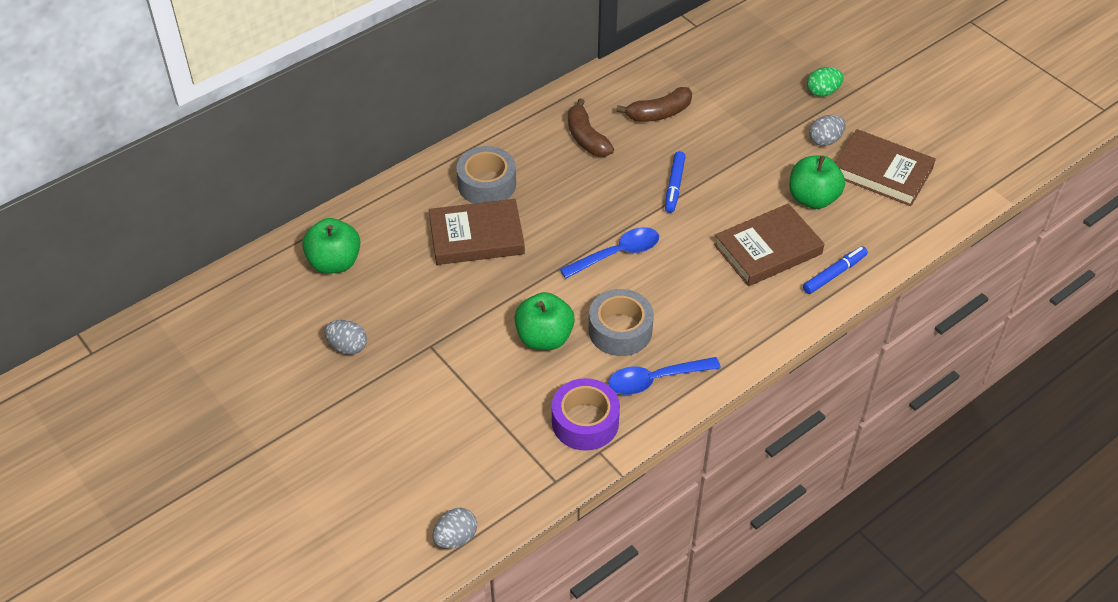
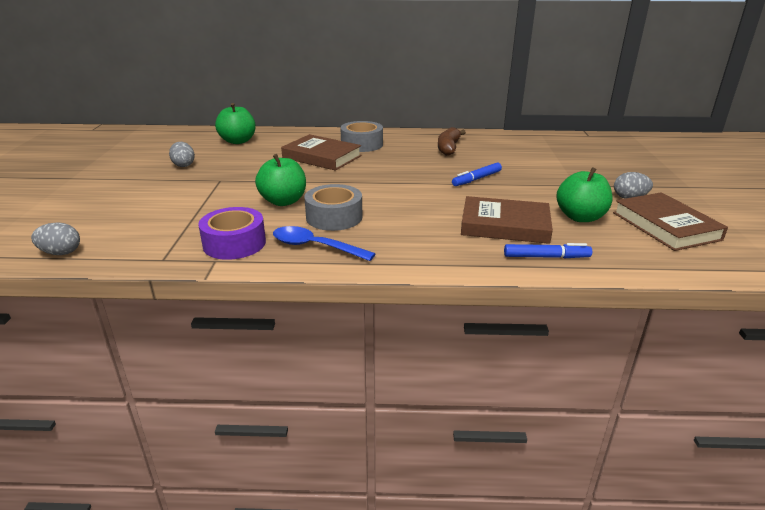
camera: 40 degrees right, 20 degrees down
(617, 254) = (391, 189): blue spoon -> none
(659, 113) = (511, 153): brown banana -> none
(822, 92) = (656, 179): green egg -> none

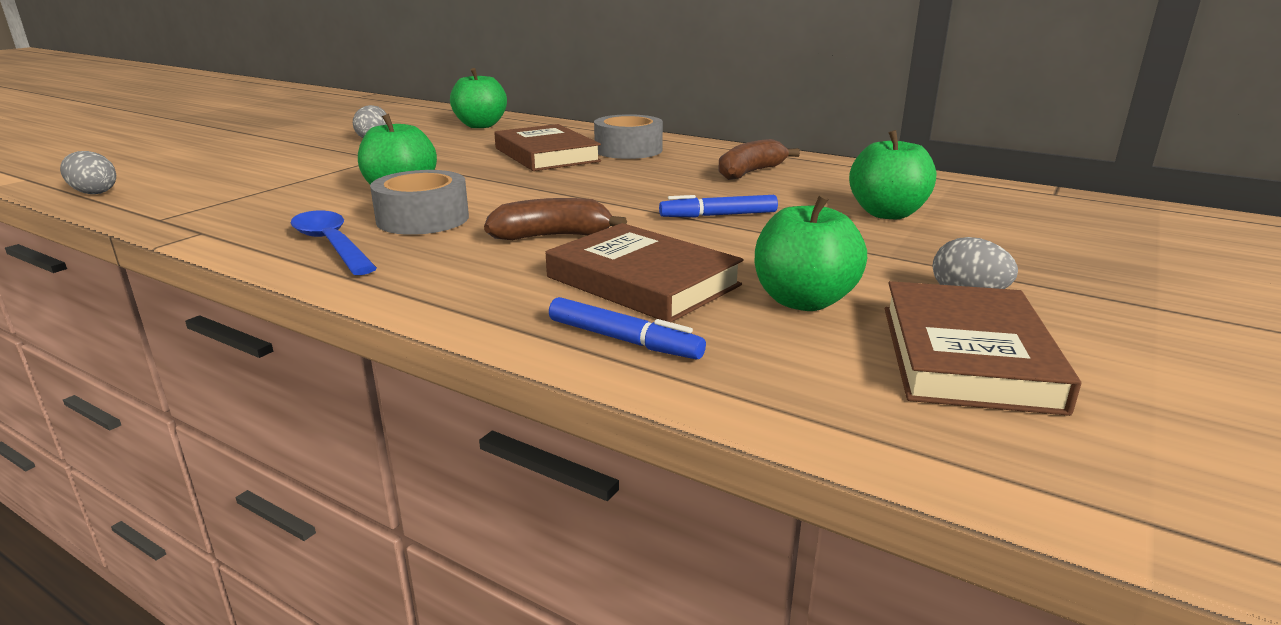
camera: 30 degrees right, 5 degrees down
(234, 243) = (256, 220): purple tape -> none
(421, 211) = (552, 236): none -> brown banana
(543, 161) = (887, 214): none -> green apple

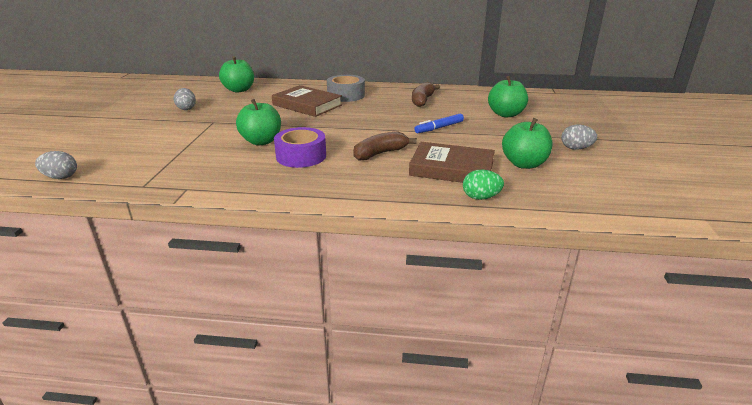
camera: 25 degrees left, 5 degrees up
(331, 244) = (276, 180): blue spoon -> none
(423, 219) = (301, 156): grey tape -> purple tape
(623, 340) = (481, 197): blue marker -> green egg
(966, 356) = (602, 175): brown book -> none

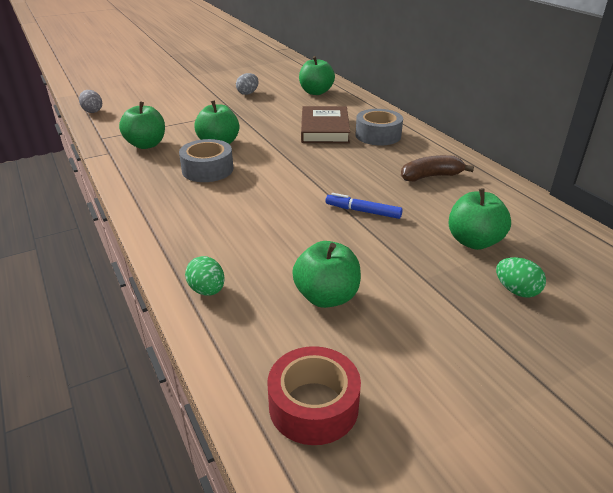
camera: 55 degrees right, 5 degrees up
(204, 169) = (146, 145): none -> green apple
(301, 156) = (207, 169): purple tape -> grey tape
(380, 153) = (254, 202): brown banana -> none
(452, 168) = (261, 252): brown book -> none
(559, 121) = (516, 291): none -> green egg
(576, 148) = (429, 328): grey egg -> none
(623, 195) = (313, 405): none -> red tape

